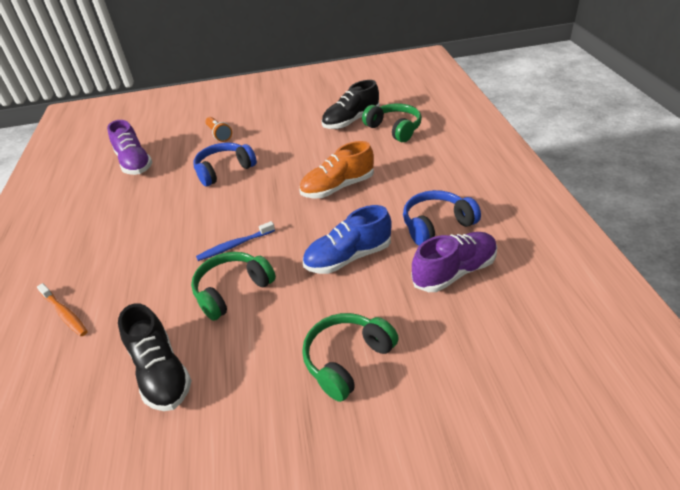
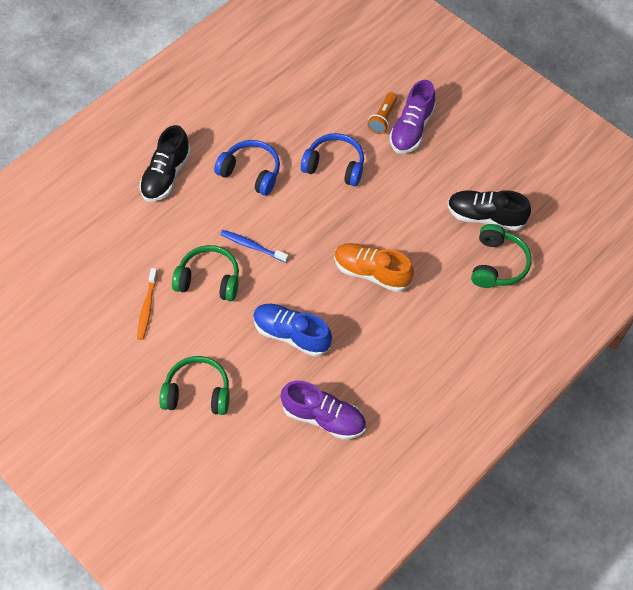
camera: 50 degrees right, 20 degrees up
(65, 314) = (124, 192): orange toothbrush -> orange toothbrush (147, 307)
(134, 163) = (296, 87): purple shoe -> purple shoe (411, 129)
(161, 372) = (120, 290): black shoe -> black shoe (166, 175)
(436, 225) = (372, 377): blue headphones -> blue headphones (251, 172)

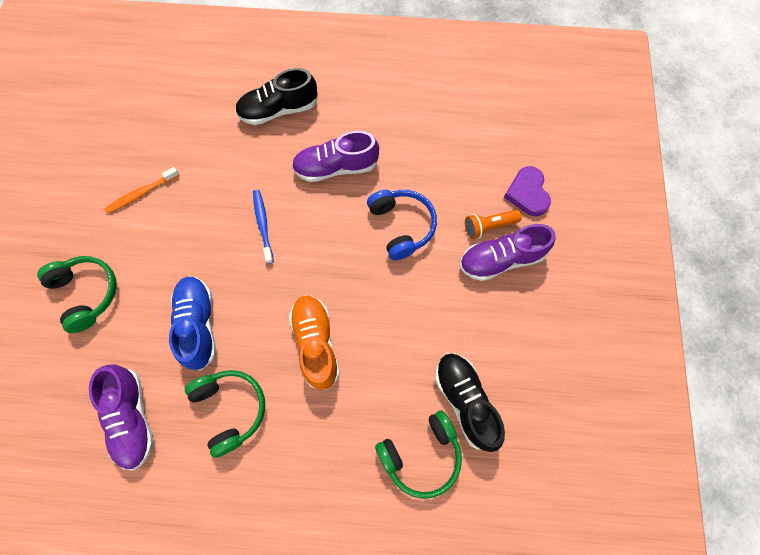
camera: 50 degrees right, 10 degrees up
(209, 279) = (203, 218): green headphones -> green headphones (230, 409)
(251, 172) = (336, 167): blue headphones -> purple shoe
(380, 80) = (527, 193): none -> purple heart

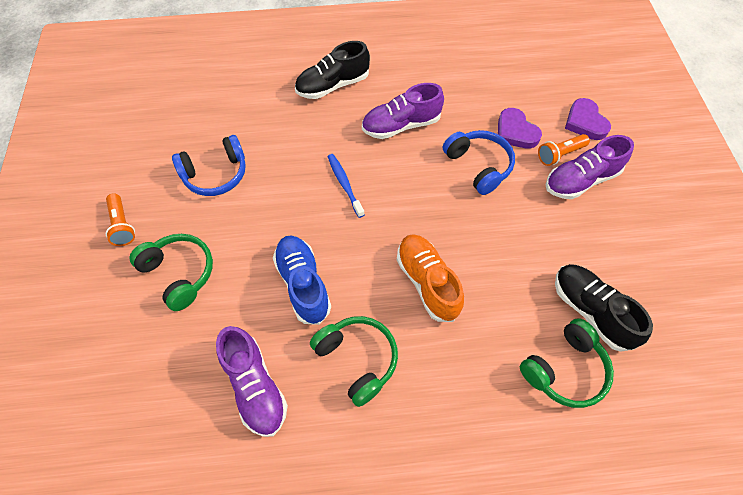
camera: 10 degrees left, 10 degrees down
(44, 234) = (122, 225): none -> orange flashlight
(141, 193) = (216, 174): orange toothbrush -> blue headphones
(451, 193) = (515, 132): none -> purple heart

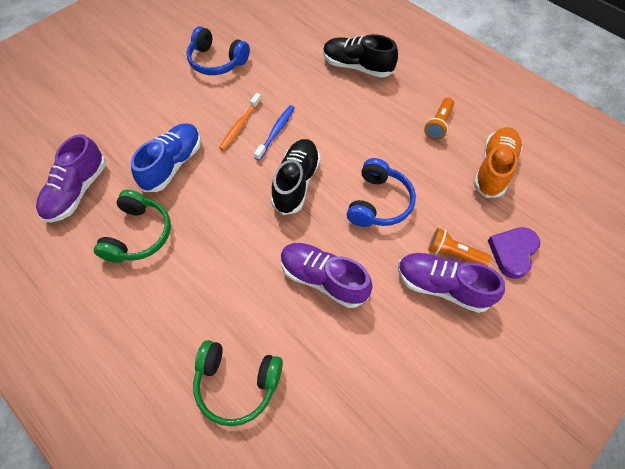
camera: 50 degrees right, 0 degrees up
(122, 225) = (138, 47): orange flashlight -> orange flashlight (438, 124)
(179, 273) = (127, 97): green headphones -> none
(311, 205) = (240, 125): none -> orange toothbrush
(401, 125) = (364, 129): purple shoe -> purple shoe (323, 279)
(427, 282) = (237, 236): orange shoe -> orange shoe (493, 169)
(515, 132) = (442, 206): purple heart -> none
(590, 311) = (310, 372): black shoe -> black shoe (296, 183)

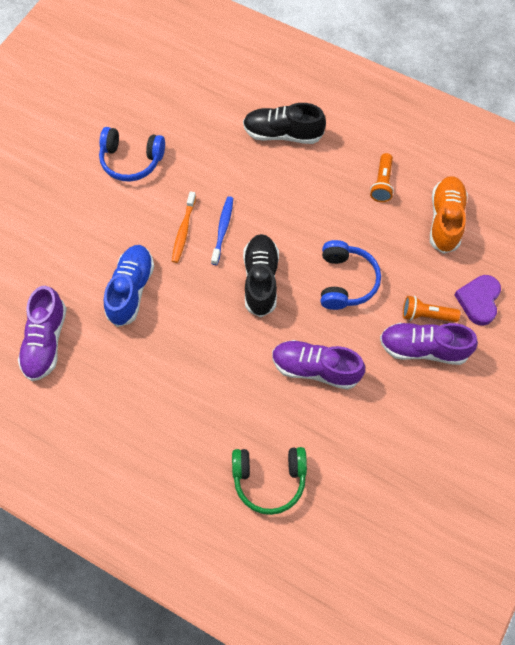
camera: 15 degrees left, 5 degrees up
(139, 234) = (127, 370): green headphones -> none

